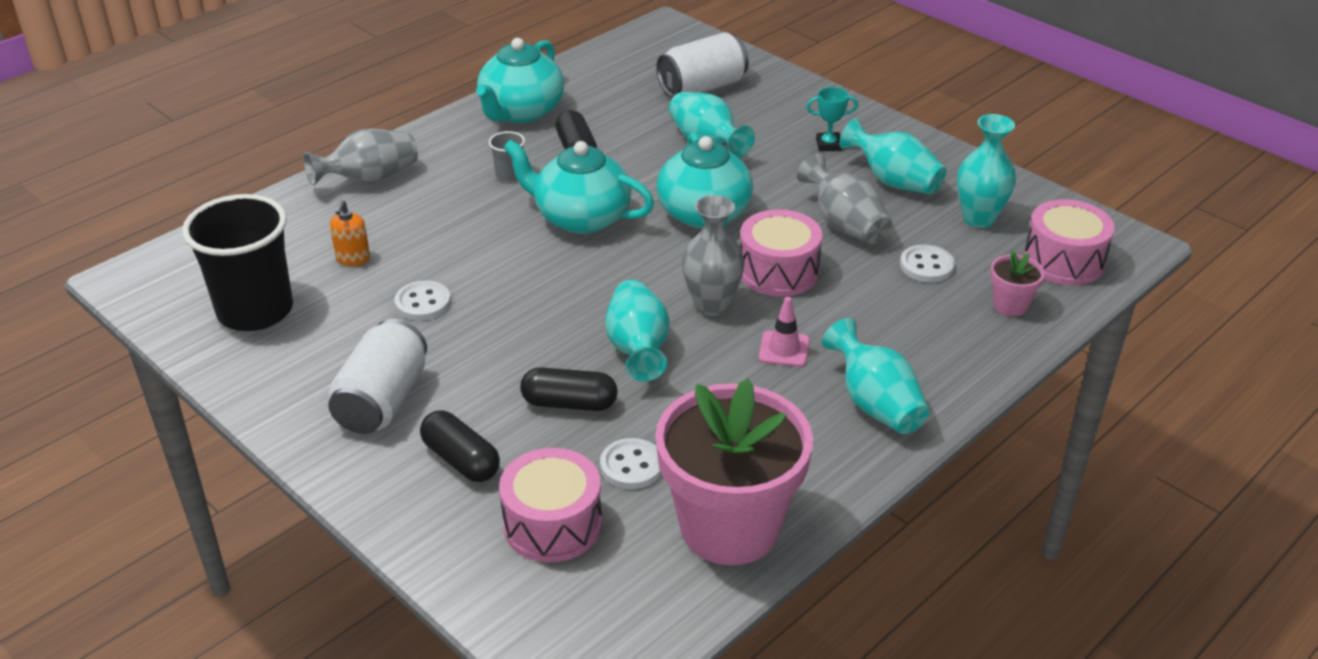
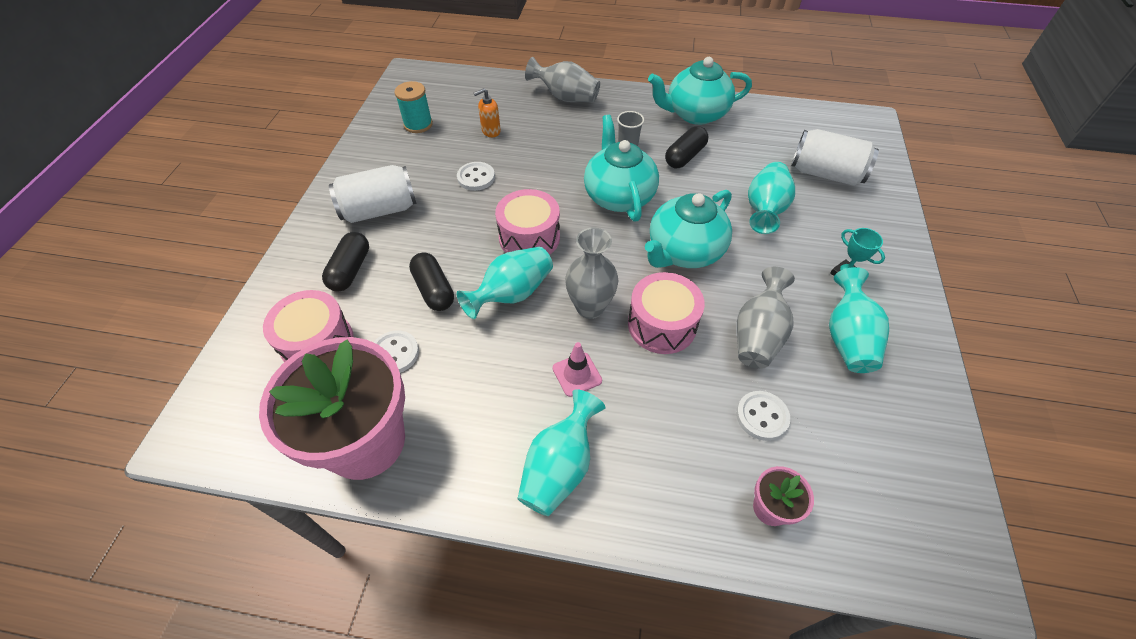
camera: 55 degrees right, 15 degrees up
(255, 311) = (418, 124): black cup -> turquoise spool
(979, 219) = (865, 423): turquoise vase -> none
(1063, 261) = (878, 524): pink drum -> pink drum (529, 237)

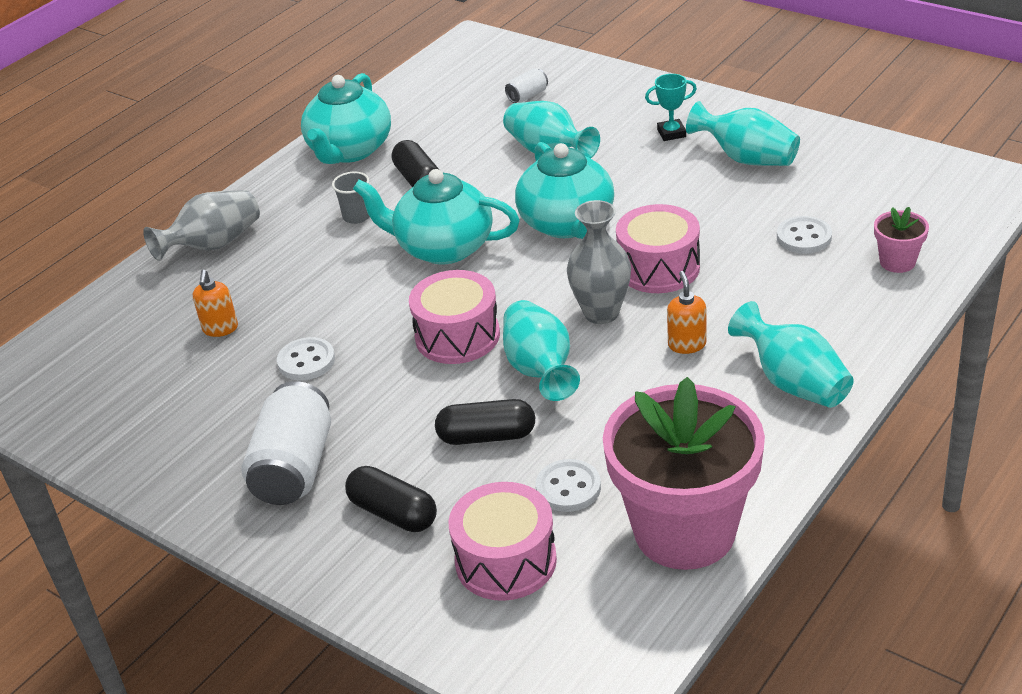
camera: 60 degrees left, 15 degrees down
(418, 124) = (134, 399): turquoise spool -> none
(577, 374) = (687, 344): pink traffic cone -> orange soap dispenser
(757, 335) = (710, 210): grey vase -> none
(825, 174) = (527, 96): white can -> white can, size x0.47

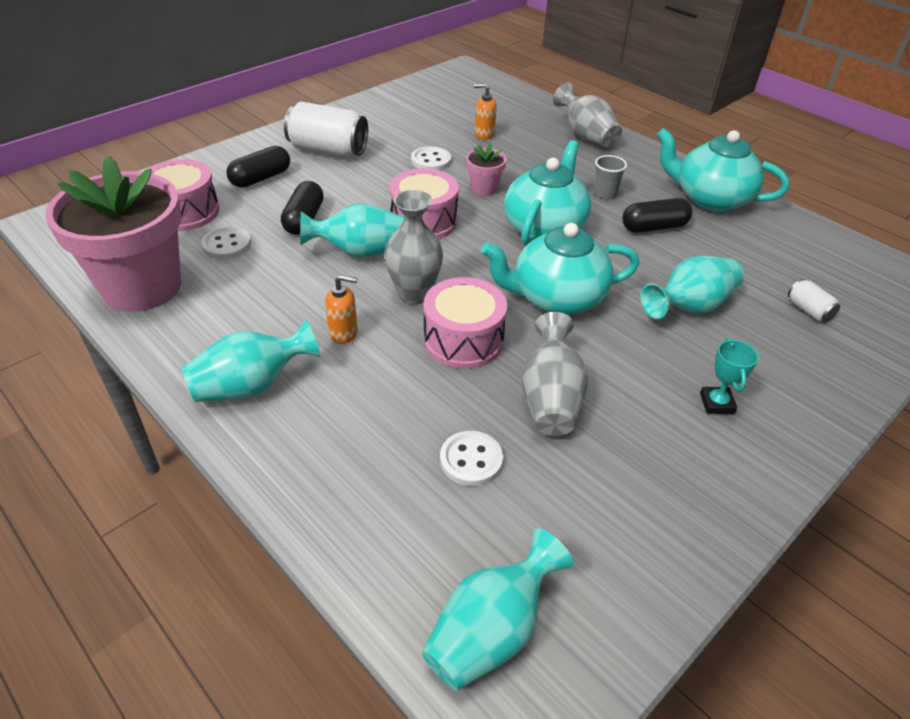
camera: 95 degrees right, 5 degrees up
(711, 209) = (550, 399): none -> grey vase
(747, 159) = (648, 455): turquoise vase -> turquoise vase (491, 631)
(897, 262) = (389, 530): pink flower pot -> pink flower pot (484, 188)

